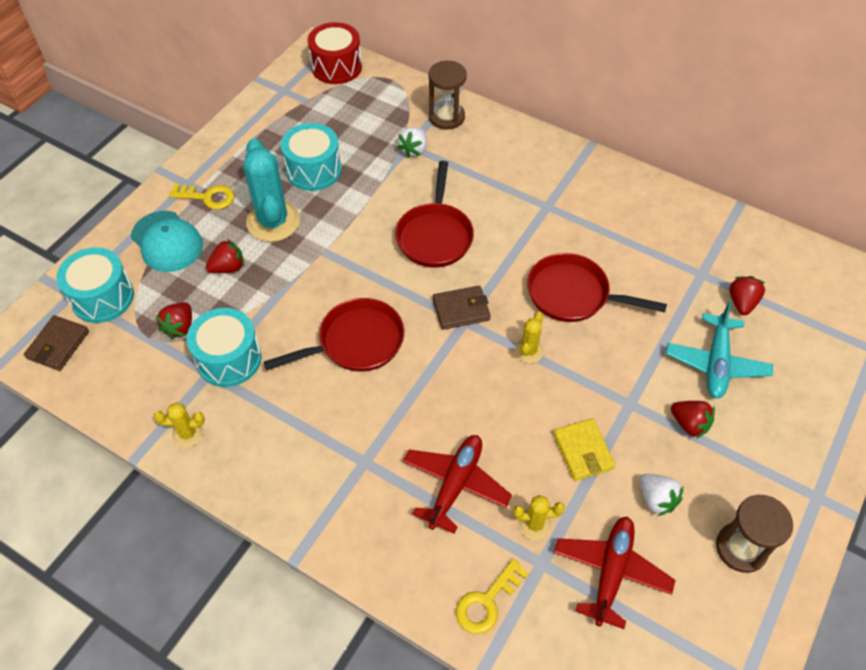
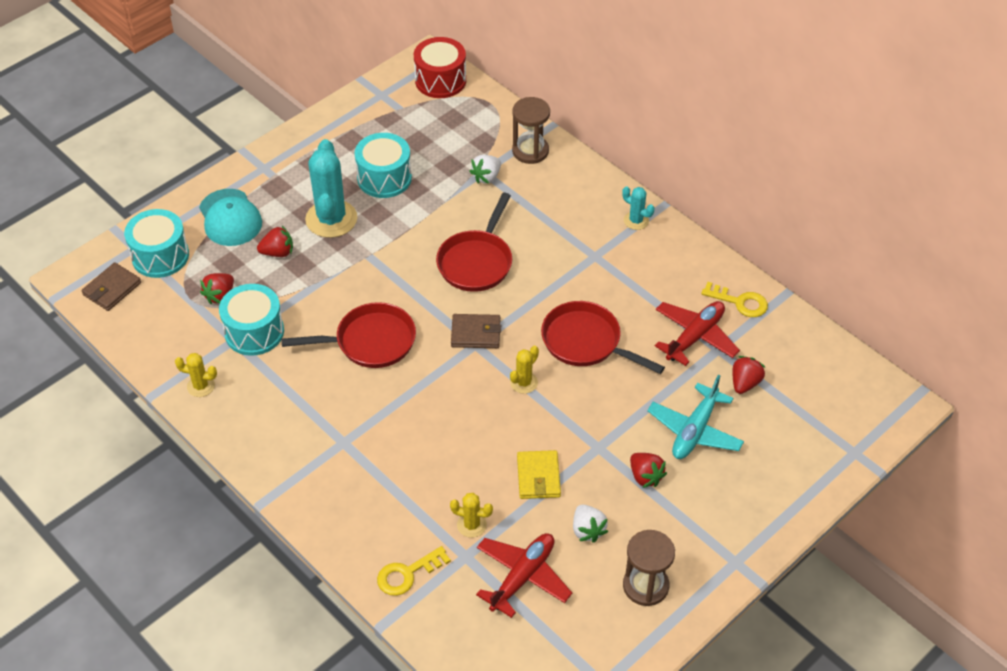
camera: 15 degrees right, 5 degrees down
(208, 197) = (279, 184): yellow key -> yellow key (740, 302)
(455, 485) = (415, 478): red plane -> red plane (695, 337)
(572, 164) = (636, 221): none -> turquoise cactus

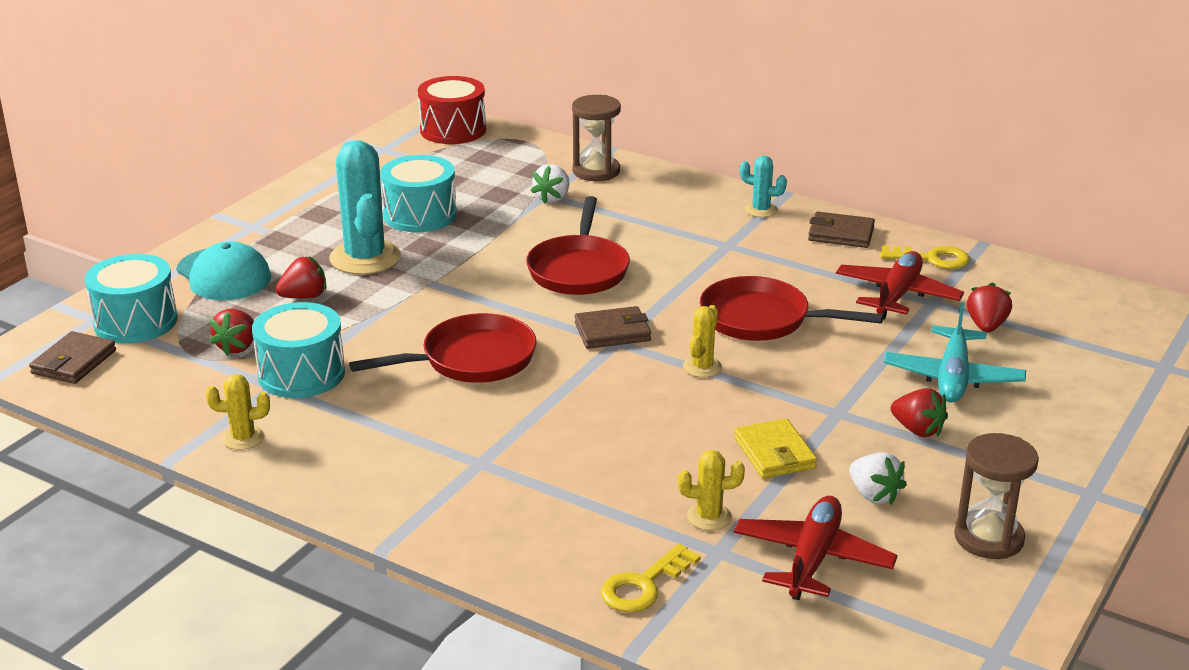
camera: 15 degrees left, 20 degrees down
(684, 260) = (841, 234): none -> brown wallet

